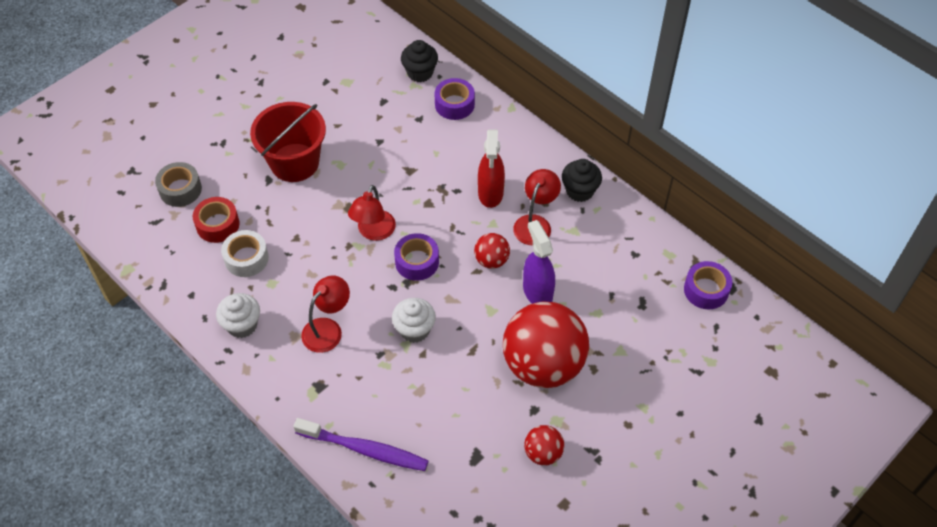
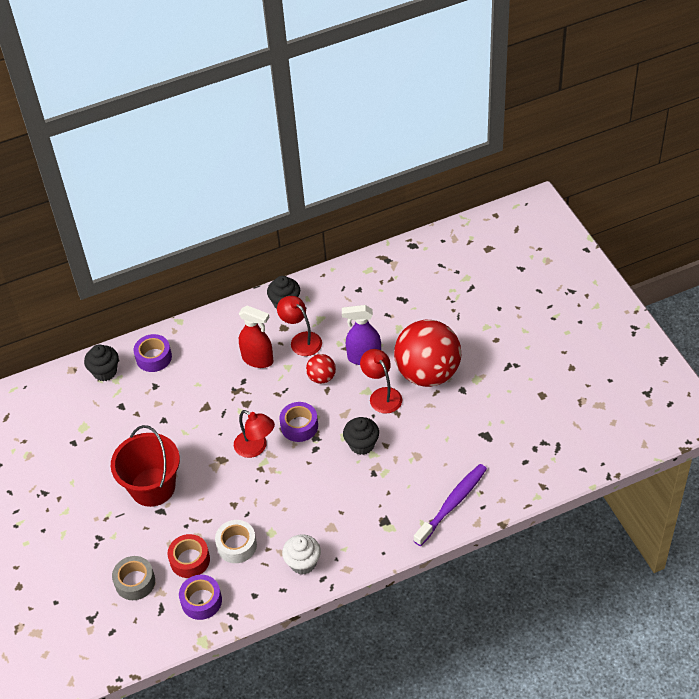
camera: 65 degrees left, 5 degrees down
(328, 329) = (334, 502): red lamp -> red lamp (382, 395)
(414, 330) = (362, 444): white cupcake -> black cupcake
(543, 453) = (499, 395): red ball -> none
(706, 290) = (408, 260): purple tape -> purple tape (201, 601)

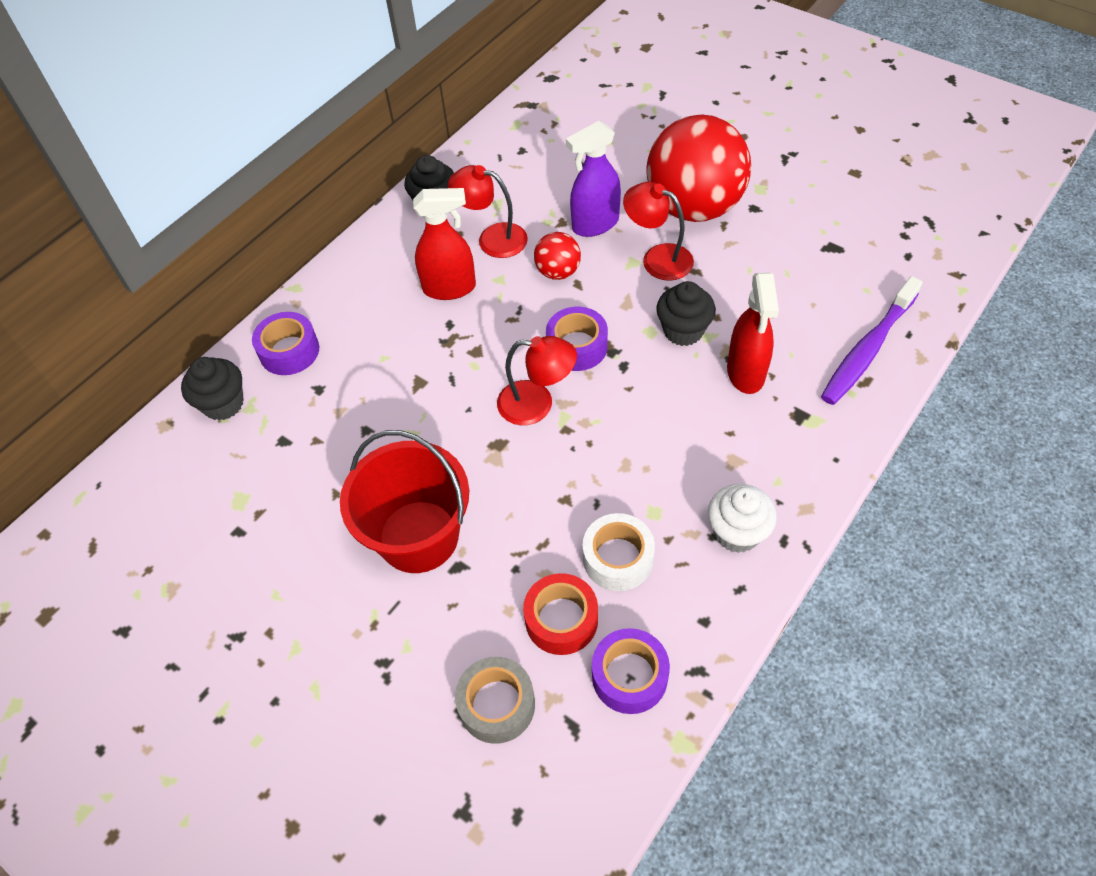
camera: 30 degrees left, 5 degrees up
(375, 484) = (745, 373): none -> red spray bottle
(452, 504) = (868, 349): purple toothbrush -> purple toothbrush turned 150 degrees counterclockwise

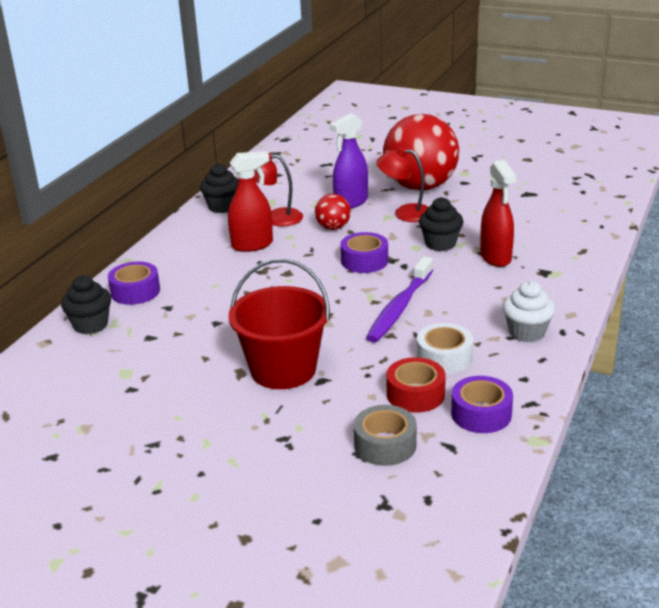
camera: 15 degrees left, 25 degrees down
(537, 404) = (347, 292): red lamp -> none
(868, 349) = (576, 236): purple toothbrush -> purple toothbrush (399, 307)

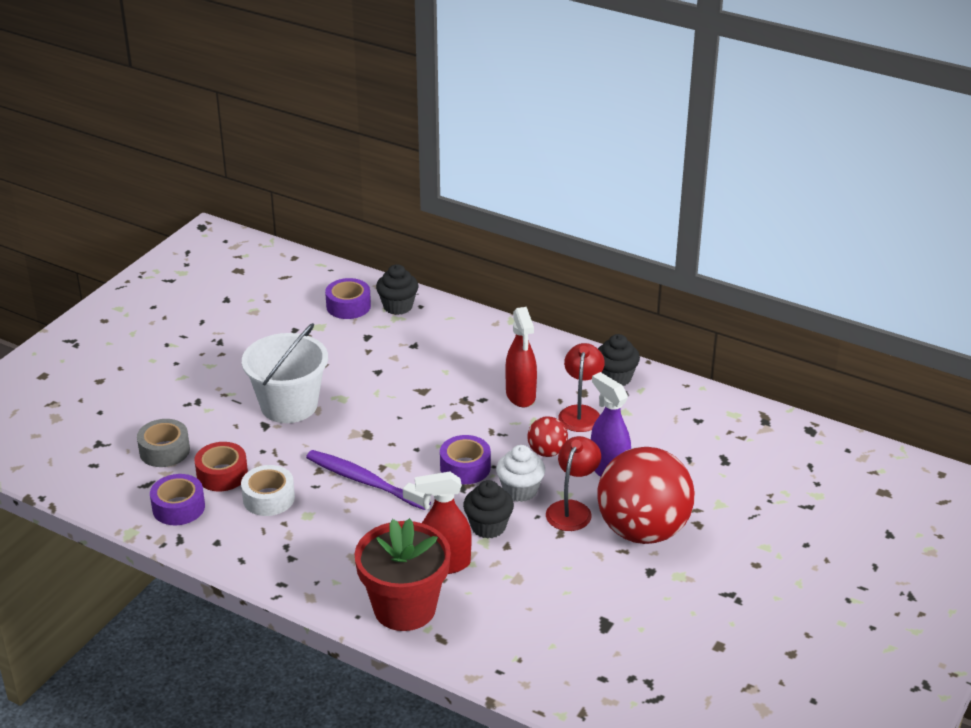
camera: 95 degrees right, 5 degrees up
(135, 291) = (448, 327): purple tape -> purple tape (348, 306)
(283, 369) = (289, 405): red bucket -> white bucket
(526, 332) = (289, 558): white cupcake -> white cupcake (520, 490)
(558, 269) = (404, 608): none -> red flower pot

